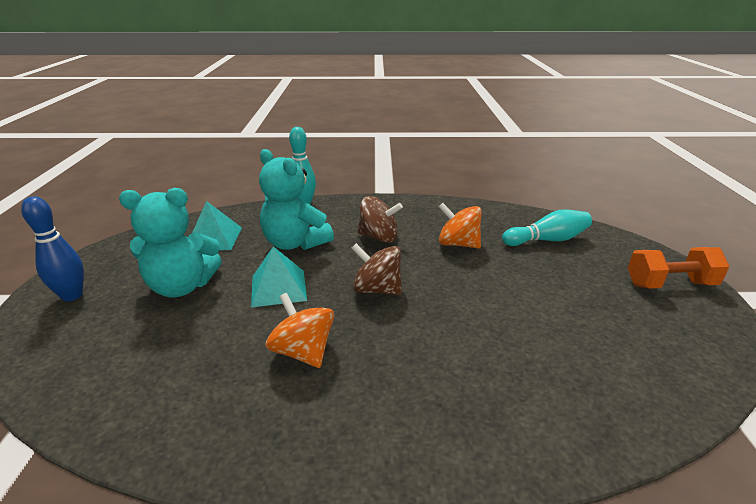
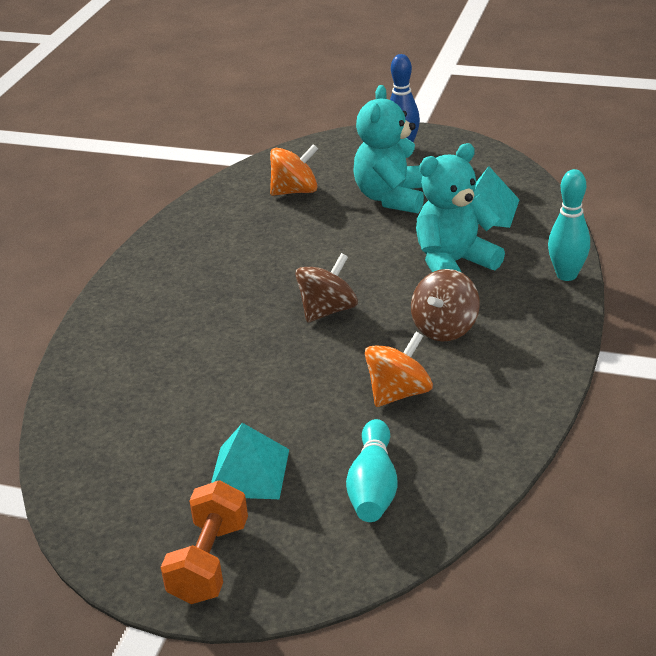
camera: 110 degrees right, 5 degrees up
(278, 288) = (362, 250): turquoise pyramid -> turquoise pyramid (249, 472)
(303, 352) = (257, 260): orange spinning top -> orange spinning top (295, 191)

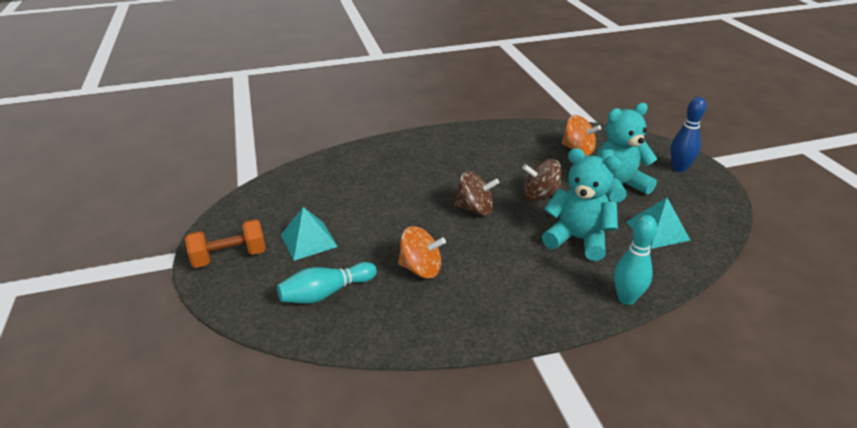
camera: 55 degrees right, 0 degrees up
(445, 328) = (504, 262): brown spinning top -> brown spinning top (540, 195)

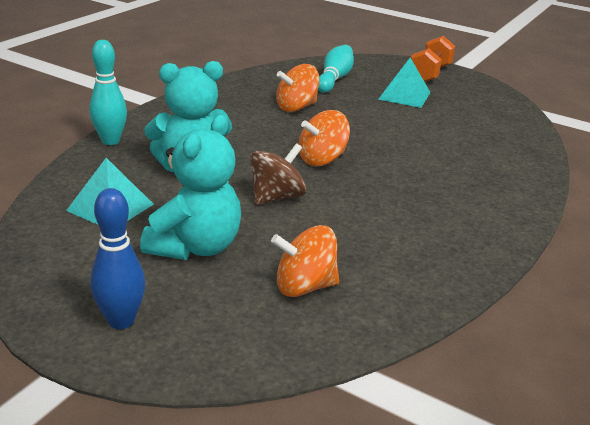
camera: 135 degrees right, 5 degrees down
(475, 209) = (322, 159): brown spinning top -> orange spinning top

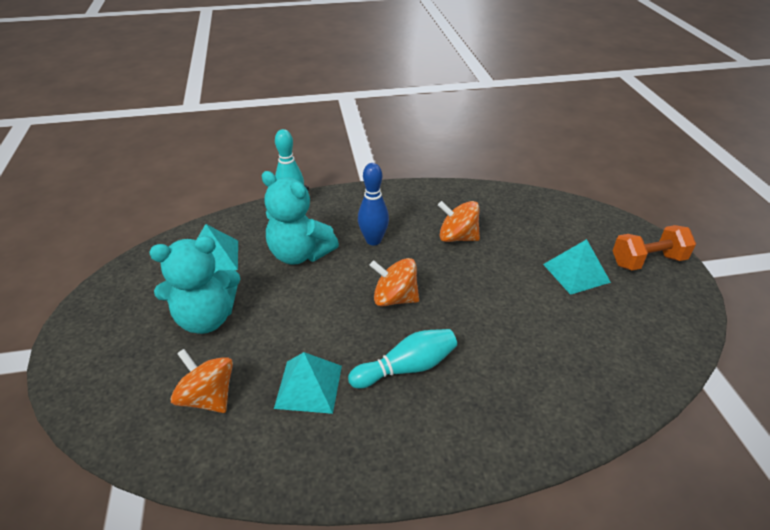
camera: 50 degrees right, 10 degrees up
(121, 321) = (99, 343): blue bowling pin -> blue bowling pin (373, 240)
(276, 197) = (310, 312): brown spinning top -> none
(334, 79) = (538, 223): turquoise bowling pin -> turquoise bowling pin (406, 368)
(363, 235) = (308, 386): none -> turquoise pyramid

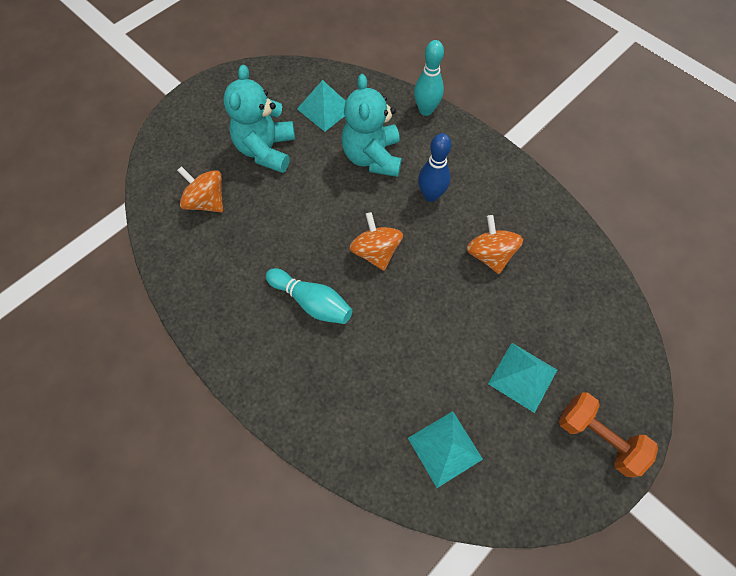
camera: 55 degrees right, 25 degrees up
(206, 318) = (266, 150): turquoise teddy bear -> turquoise teddy bear turned 60 degrees clockwise
(208, 397) = (207, 201): orange spinning top -> orange spinning top turned 60 degrees counterclockwise
(308, 386) = (253, 251): turquoise pyramid -> turquoise pyramid (445, 448)

